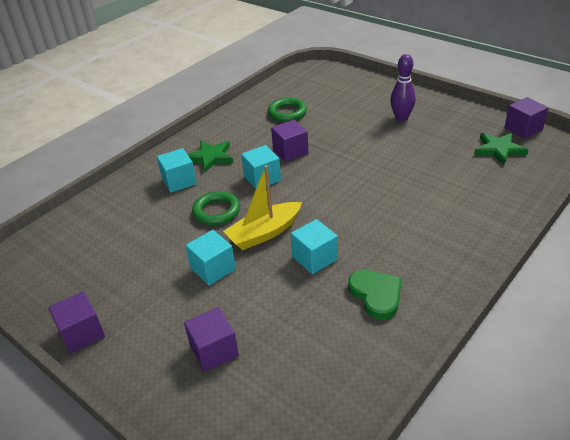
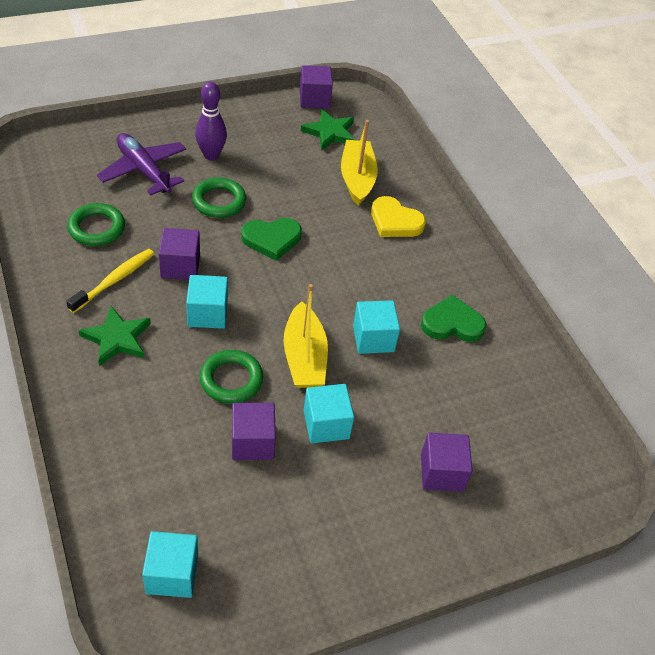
camera: 70 degrees left, 10 degrees up
(82, 333) = (340, 583): purple cube -> purple cube (252, 442)
(179, 181) = (137, 389): turquoise cube -> turquoise cube (172, 574)
(253, 136) = (114, 280): none -> yellow toothbrush
(353, 104) = (143, 170): none -> purple plane
(356, 173) = (272, 239): none -> green heart
(364, 139) = (219, 201): none -> green ring
(450, 218) = (395, 221): none -> yellow heart
(469, 182) = (357, 179): none -> yellow boat

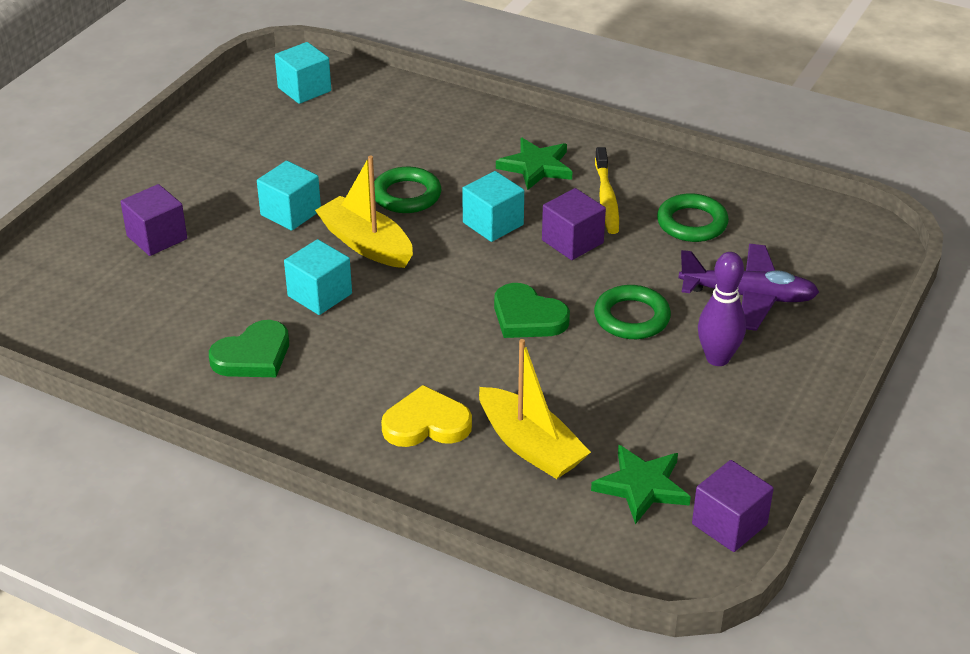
camera: 145 degrees right, 10 degrees down
(252, 442) = (337, 171): purple cube -> none
(272, 239) = (527, 317): green heart -> green heart turned 90 degrees counterclockwise

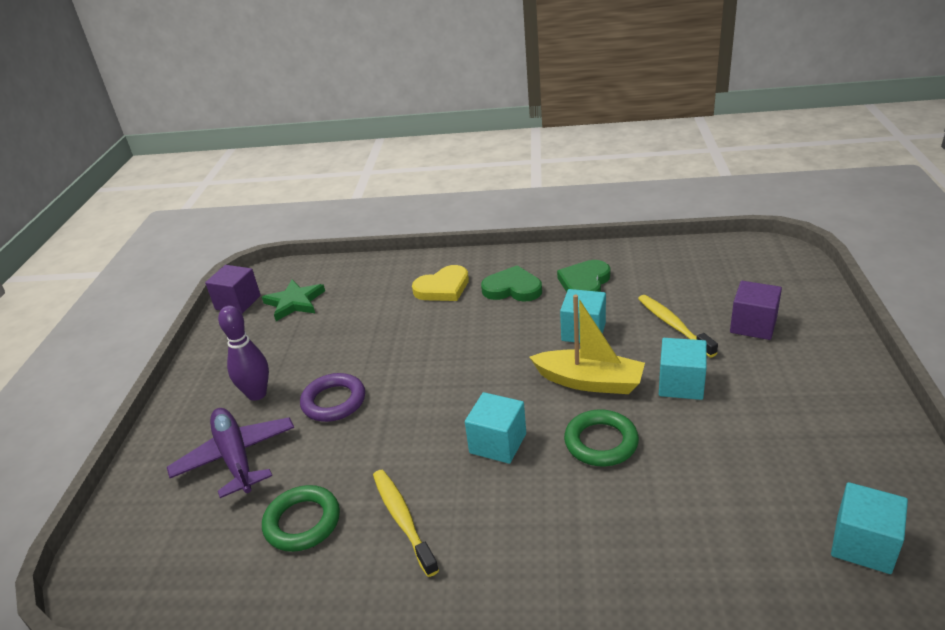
camera: 160 degrees right, 5 degrees down
(226, 266) = (673, 326): none -> yellow toothbrush
(527, 317) = (417, 372): green heart -> green heart (512, 288)
(530, 446) = (372, 299): yellow boat -> none
(536, 167) = (500, 534): green star -> none
(572, 242) = (414, 453): purple cube -> none
(631, 317) = (334, 401): green ring -> purple ring
(748, 296) = (235, 457): purple plane -> purple plane turned 75 degrees clockwise

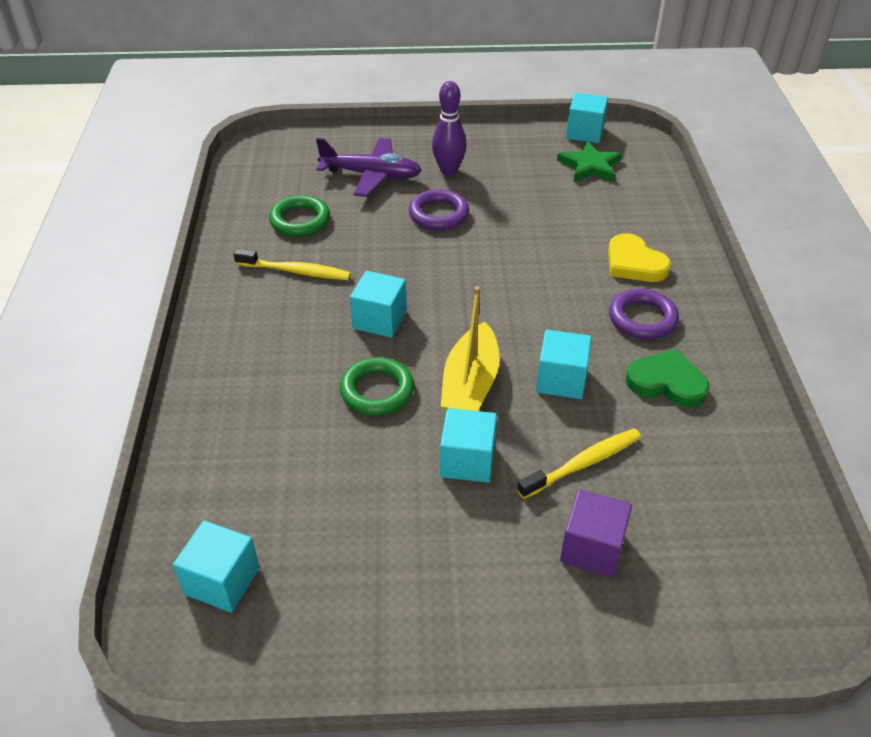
camera: 80 degrees right, 10 degrees up
(235, 457) = (371, 175): purple plane -> purple plane turned 45 degrees clockwise
(238, 302) = (585, 133): purple cube -> turquoise cube
(403, 520) = (295, 271): yellow toothbrush -> yellow toothbrush turned 45 degrees clockwise
(512, 288) = (642, 318): green heart -> purple ring

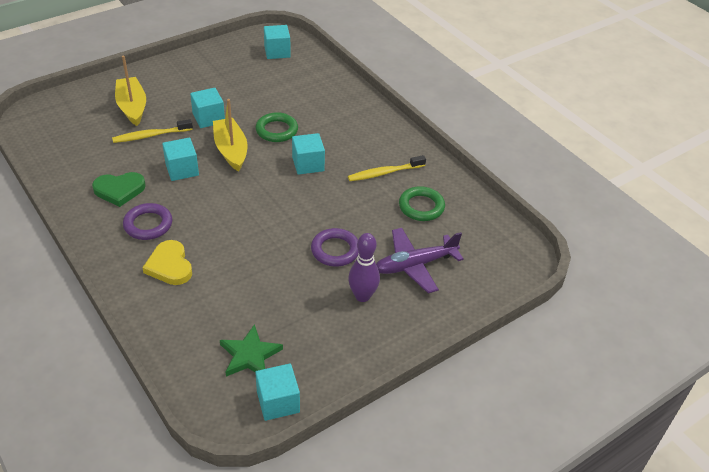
camera: 145 degrees right, 0 degrees up
(582, 464) = (151, 135): yellow toothbrush -> yellow toothbrush turned 45 degrees clockwise
(592, 548) = (132, 107): purple cube -> yellow boat
(634, 263) = (169, 266): yellow heart -> yellow heart turned 135 degrees counterclockwise

